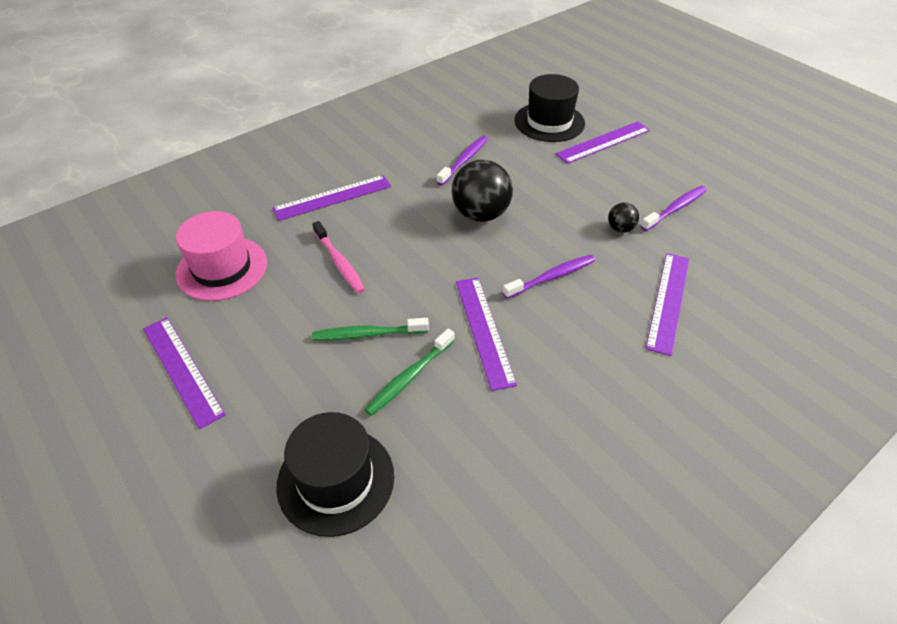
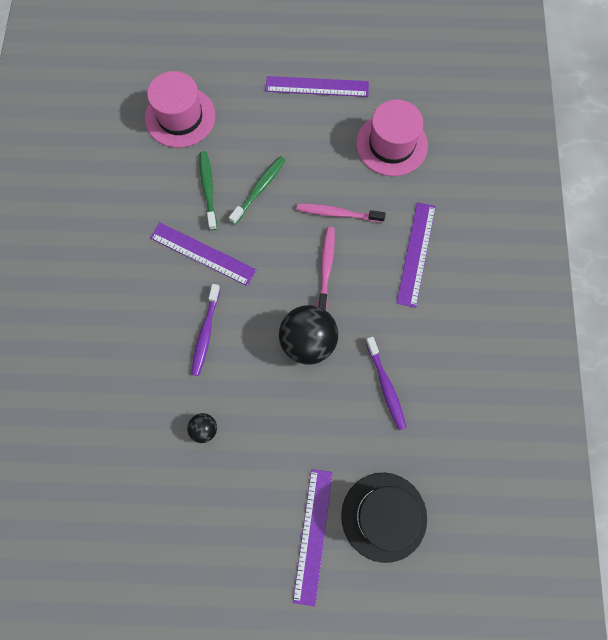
camera: 130 degrees right, 25 degrees up
(336, 480) = (180, 117): black hat -> pink hat
(403, 240) = (326, 267): none -> pink toothbrush
(668, 301) = (118, 387): purple ruler -> none
(675, 208) = (185, 498): purple toothbrush -> none

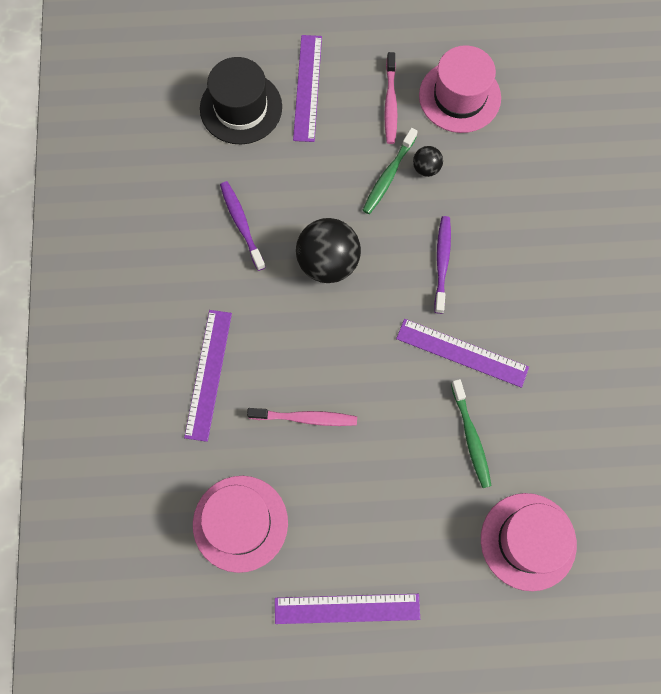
camera: 175 degrees right, 0 degrees up
(156, 509) = (459, 96): none -> pink hat
(259, 189) = (406, 442): green toothbrush -> green toothbrush (388, 176)
(326, 267) = (314, 348): pink toothbrush -> pink toothbrush (390, 103)

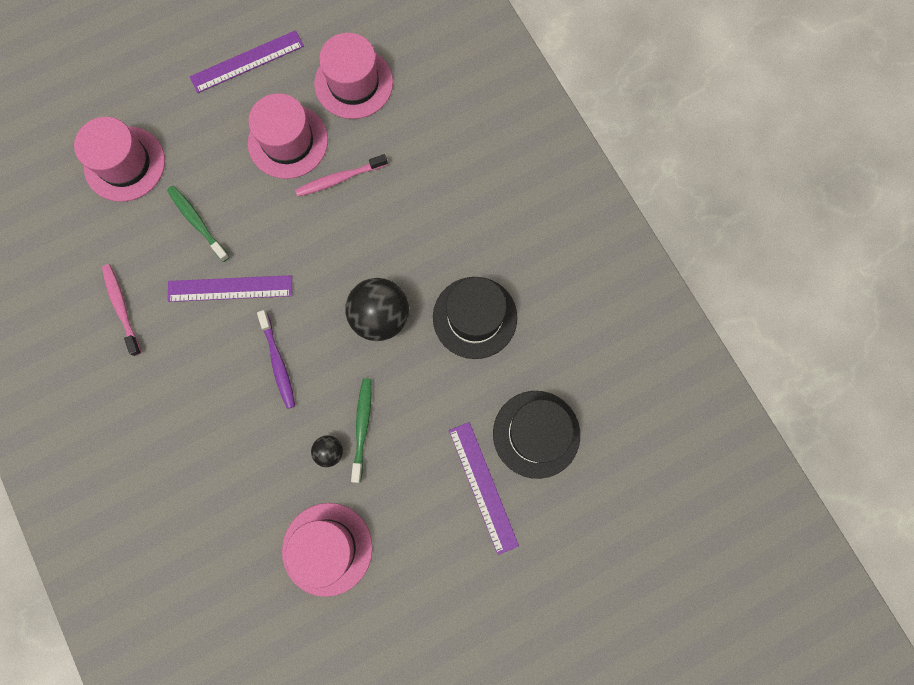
camera: 155 degrees right, 5 degrees up
(208, 374) = (435, 178): purple ruler -> none
(241, 224) = (475, 317): purple toothbrush -> black hat
(341, 486) = (288, 141): none -> pink hat
(390, 103) = (393, 508): pink toothbrush -> pink toothbrush (122, 308)

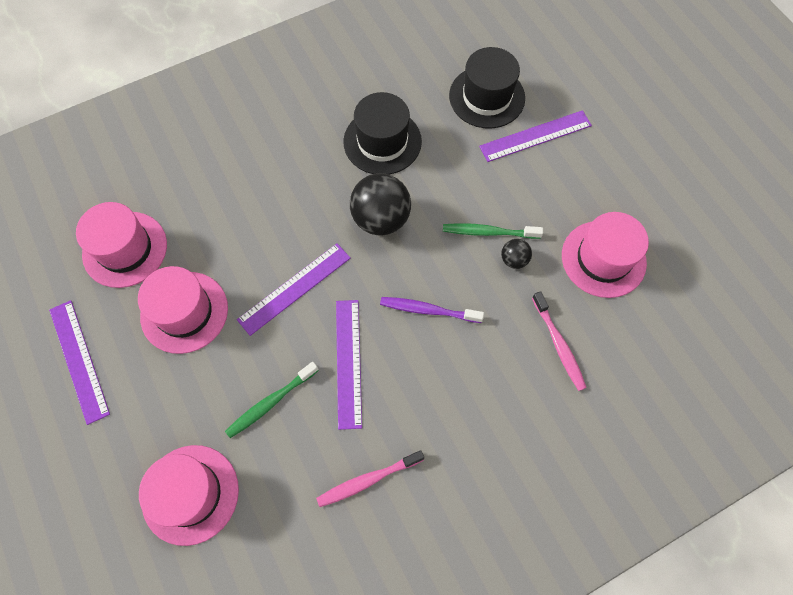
camera: 90 degrees left, 10 degrees down
(278, 363) = (428, 310): purple toothbrush -> purple toothbrush turned 150 degrees counterclockwise
(307, 236) = (294, 288): none -> purple ruler
(339, 179) = (233, 260): pink toothbrush -> pink toothbrush (559, 345)

